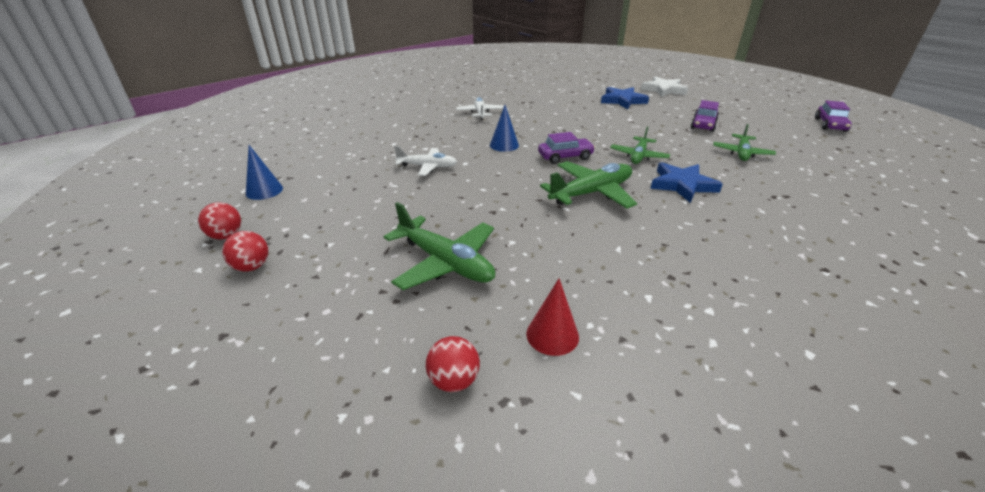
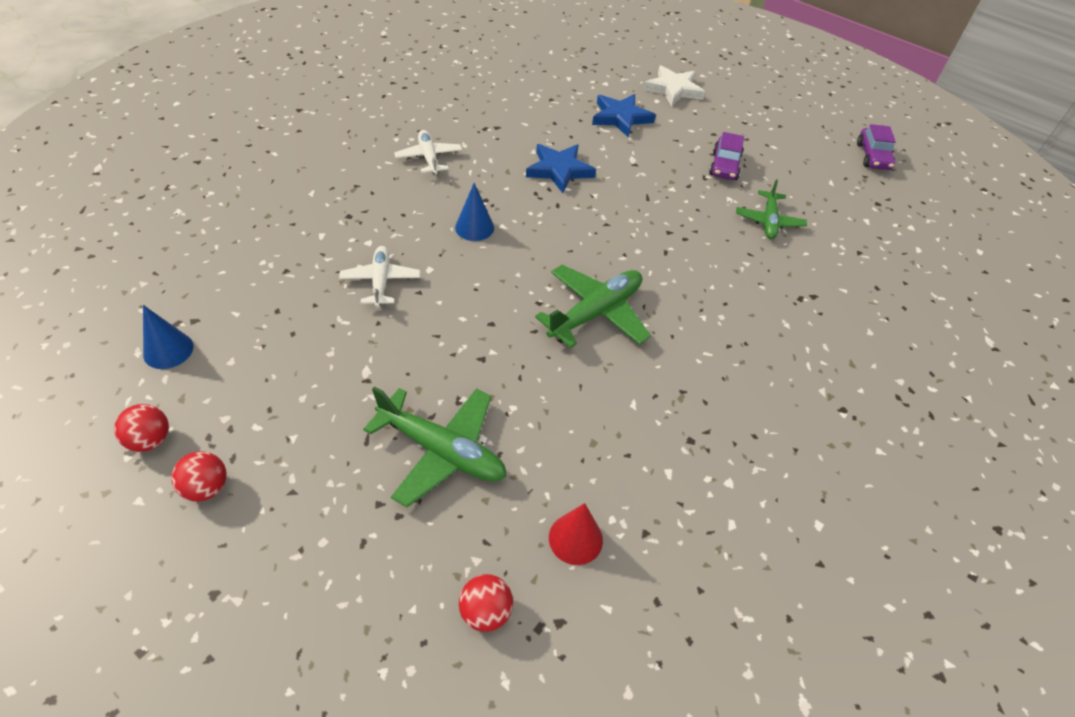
camera: 15 degrees left, 15 degrees up
(427, 167) = (381, 281): white plane -> white plane turned 90 degrees counterclockwise
(565, 157) = (557, 246): purple car -> none
(638, 156) = (647, 237): green plane -> none
(682, 185) = (700, 288): blue star -> blue star (559, 170)

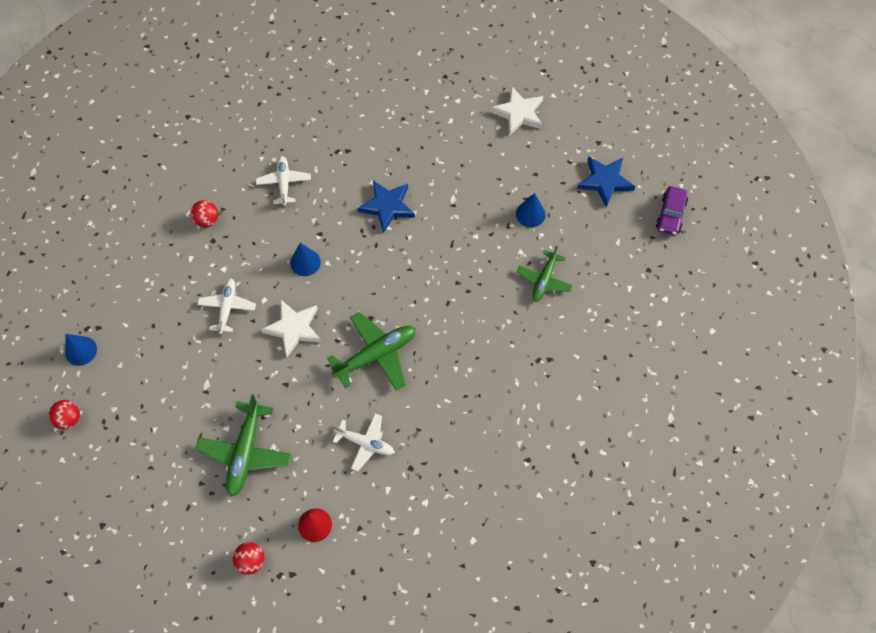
camera: 15 degrees right, 15 degrees up
(207, 488) = (101, 457): red ball -> red ball (207, 220)
(442, 451) = (245, 452): green plane -> green plane turned 60 degrees clockwise
(477, 295) = (293, 328): none -> white star
(616, 417) = (365, 443): none -> white plane
(620, 118) = (458, 147): blue star -> blue star (605, 181)
(724, 166) = (530, 214): purple car -> blue cone

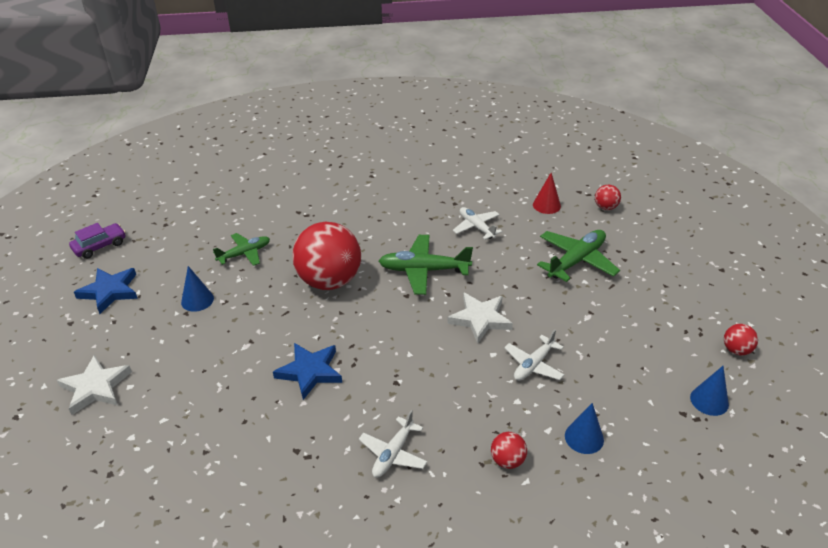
camera: 145 degrees left, 25 degrees down
(305, 262) = (430, 365): blue cone -> blue cone (584, 437)
(446, 294) = (329, 281): none -> red ball

